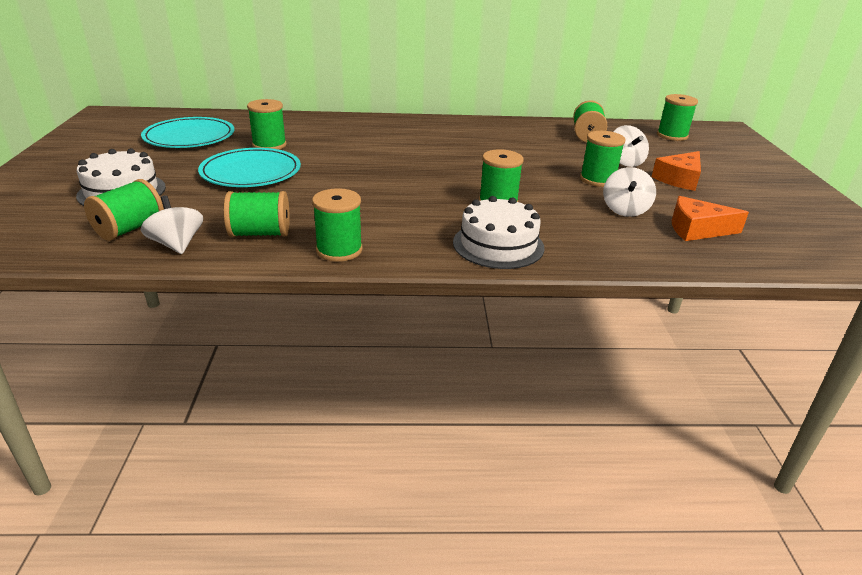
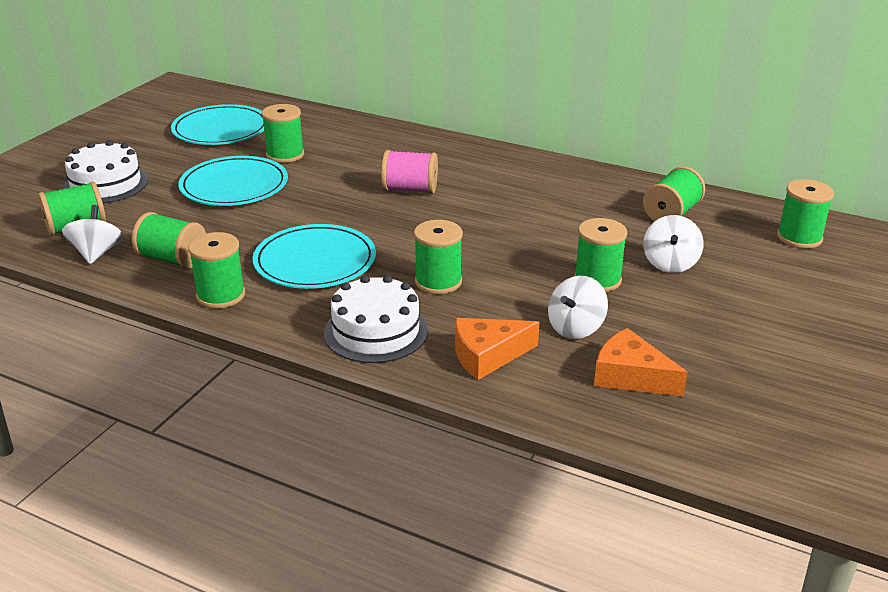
camera: 30 degrees right, 0 degrees up
(388, 209) = (315, 261): none -> turquoise plate
(399, 151) = (410, 190): none -> pink spool
(679, 179) = (710, 304): orange cheese -> orange cheese (487, 355)

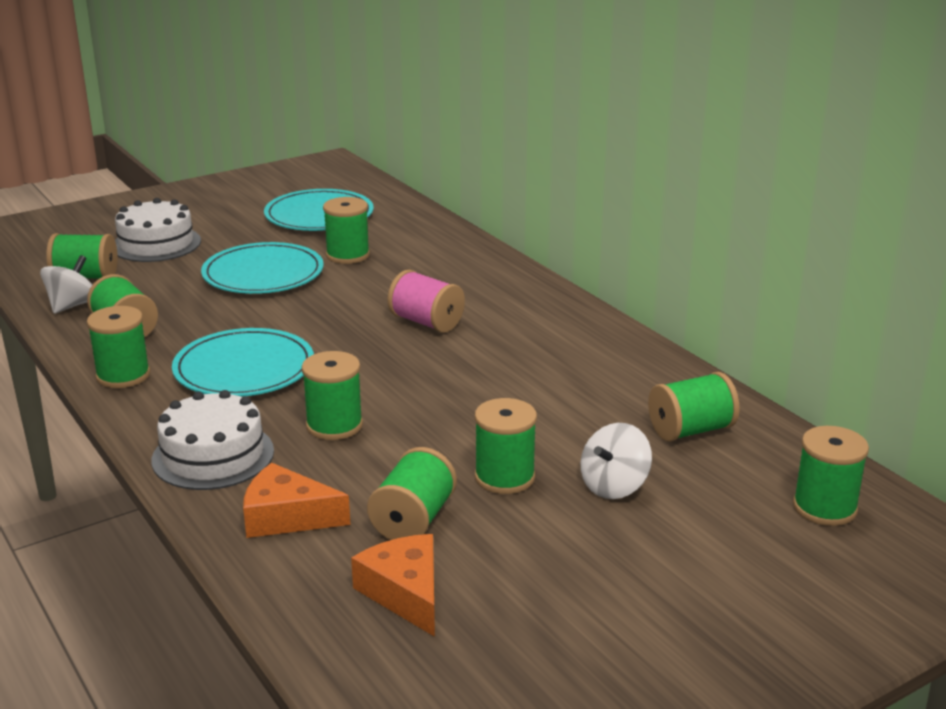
camera: 30 degrees right, 5 degrees down
(575, 328) = (413, 520): white spinning top -> green spool

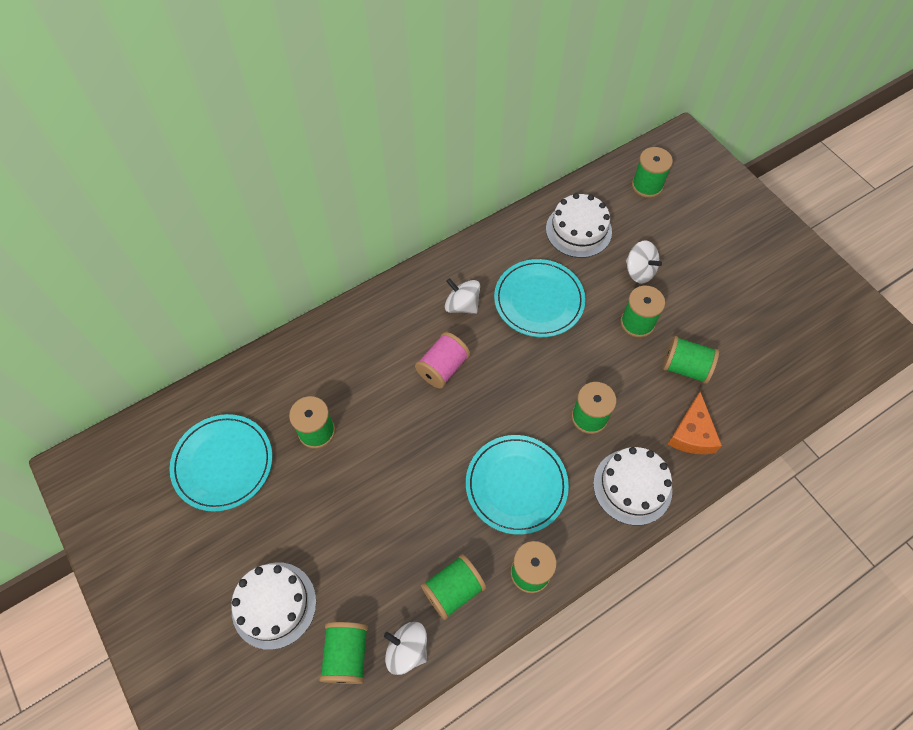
camera: 90 degrees left, 35 degrees up
(263, 274) = (350, 495): turquoise plate -> turquoise plate (539, 300)
(405, 593) = (748, 369): orange cheese -> none
(528, 335) = (462, 305): none -> white spinning top
(691, 430) = (578, 230): green spool -> white cake

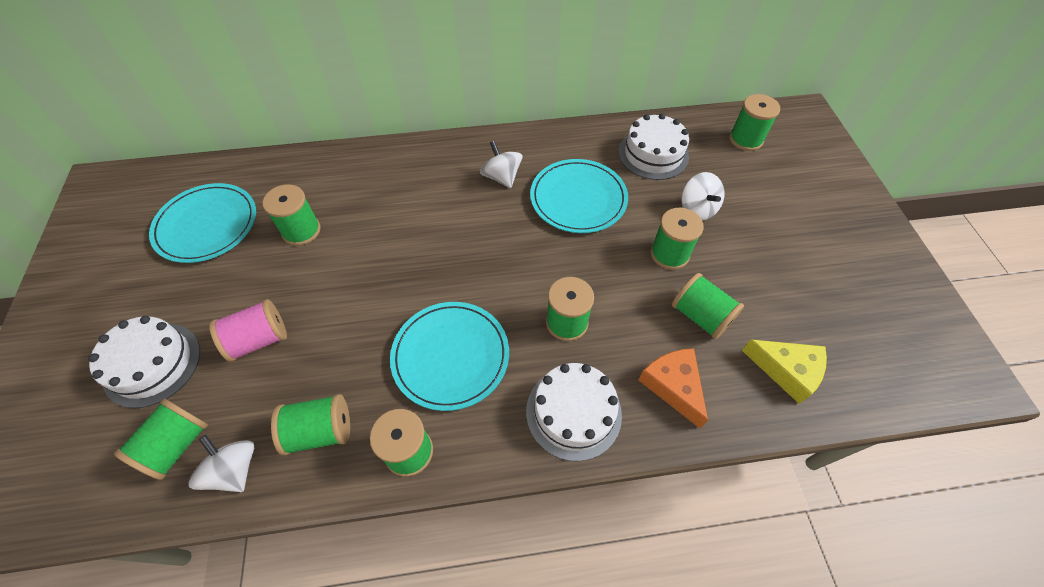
camera: 25 degrees right, 5 degrees down
(443, 368) = (449, 222): pink spool -> pink spool (259, 340)
(692, 433) = (673, 386): orange cheese -> orange cheese turned 120 degrees clockwise
(763, 385) = (786, 370): none -> yellow cheese

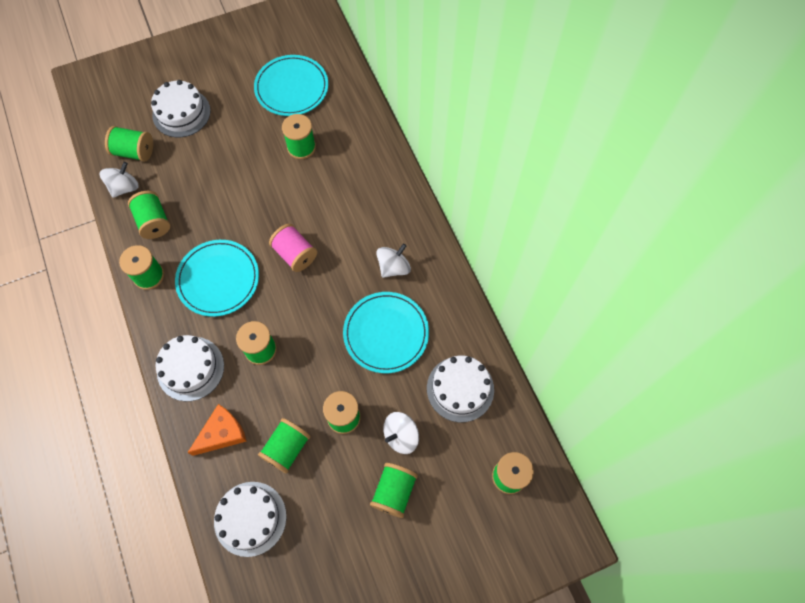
camera: 75 degrees right, 10 degrees up
(259, 340) = (208, 161): pink spool -> pink spool (295, 254)
(758, 226) = (394, 492): none -> green spool
(786, 370) = (250, 518): yellow cheese -> white cake

